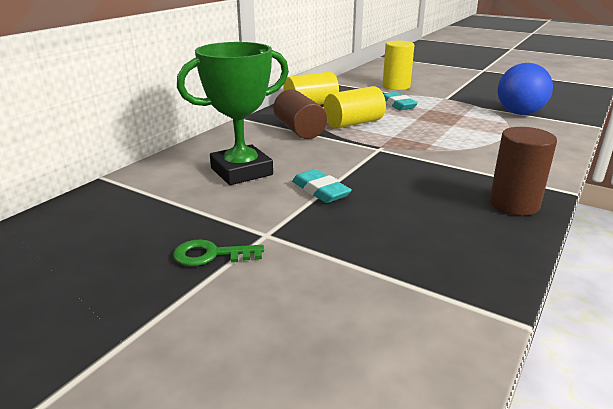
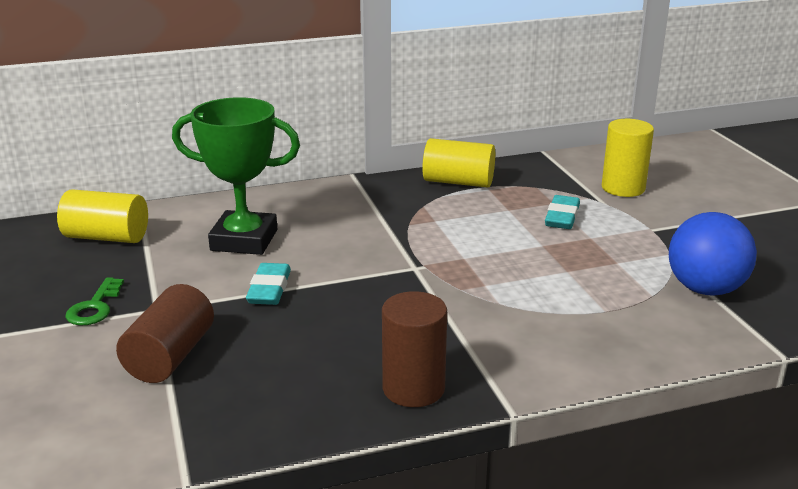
camera: 40 degrees right, 0 degrees up
(211, 255) = (95, 307): green key -> green key turned 120 degrees counterclockwise
(299, 130) = (381, 212): brown cylinder -> brown cylinder (170, 356)
(353, 123) = (455, 224): yellow cylinder -> yellow cylinder (107, 237)

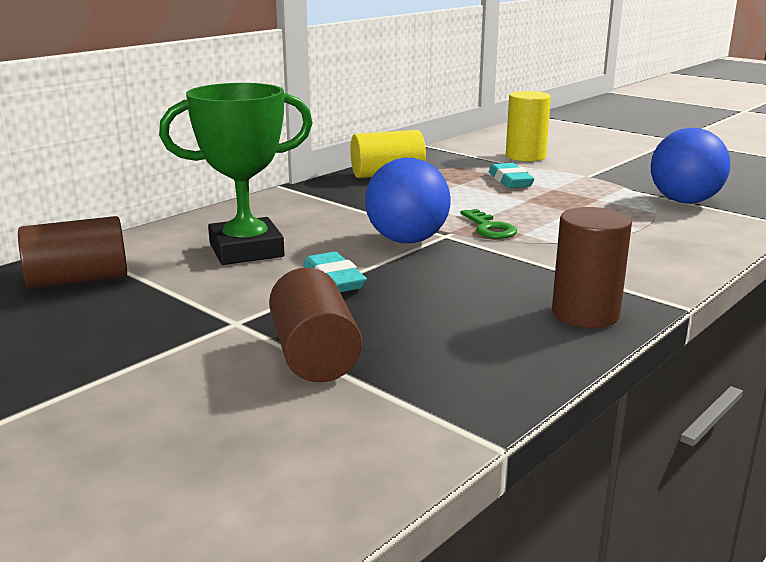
camera: 30 degrees left, 5 degrees down
(95, 307) = (157, 338): green key -> green key (489, 228)
(107, 237) = (78, 280): yellow cylinder -> brown cylinder
(375, 264) = (407, 240): none -> blue ball

